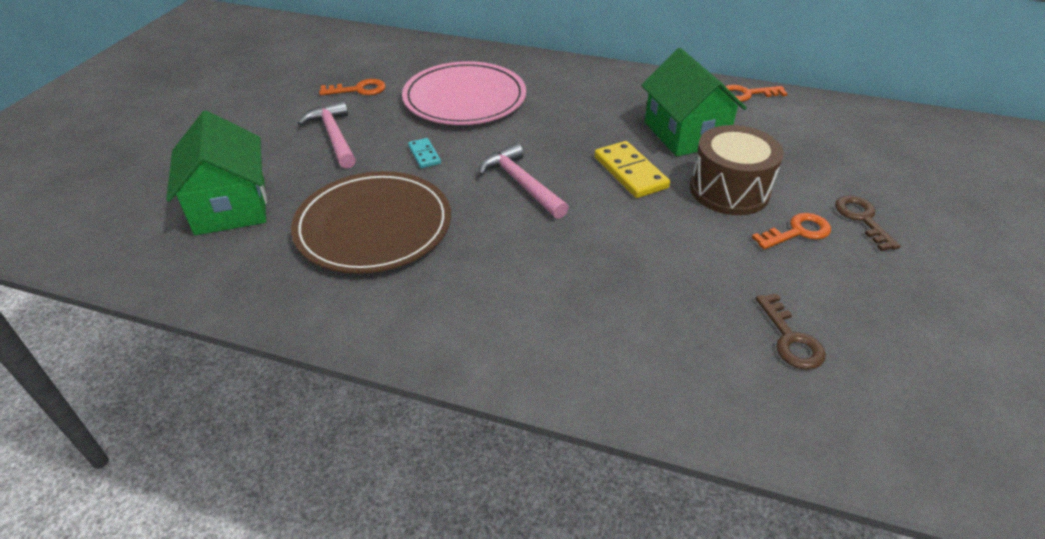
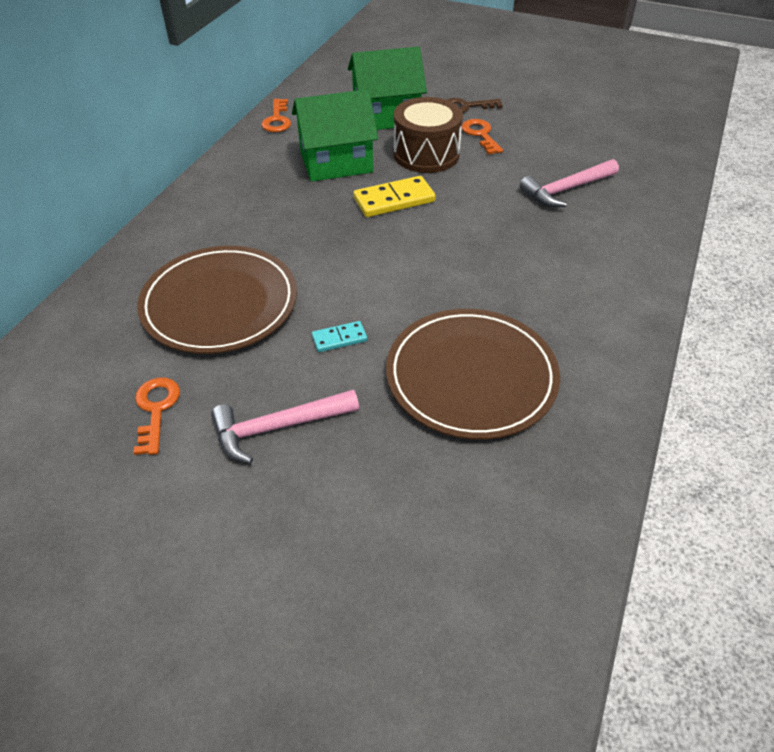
camera: 85 degrees left, 5 degrees up
(231, 206) = (427, 522): green house -> green house (386, 115)
(464, 98) = (220, 303): pink plate -> brown plate
(521, 184) = (404, 267): pink hammer -> pink hammer (566, 190)
(790, 339) = (592, 159): brown key -> none

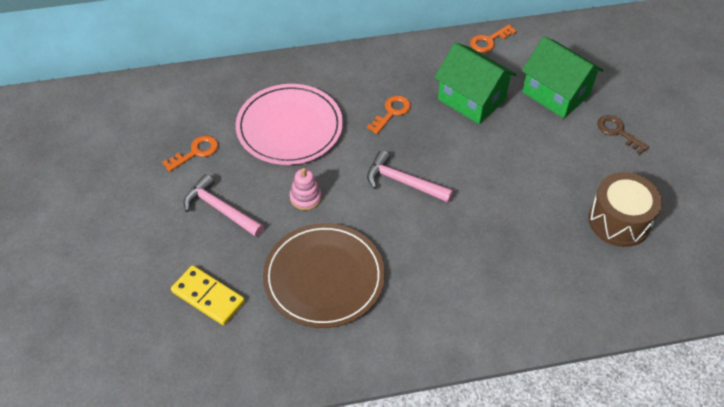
camera: 55 degrees right, 5 degrees up
(220, 303) = (289, 127): brown plate -> pink plate
(339, 338) = (305, 198): turquoise domino -> pink stacking toy
(394, 200) = (459, 152): yellow domino -> yellow domino (208, 297)
(426, 154) = (530, 141): brown drum -> brown drum (619, 221)
(480, 135) = (588, 159): orange key -> orange key (392, 112)
(566, 190) = (566, 244): pink hammer -> pink hammer (403, 182)

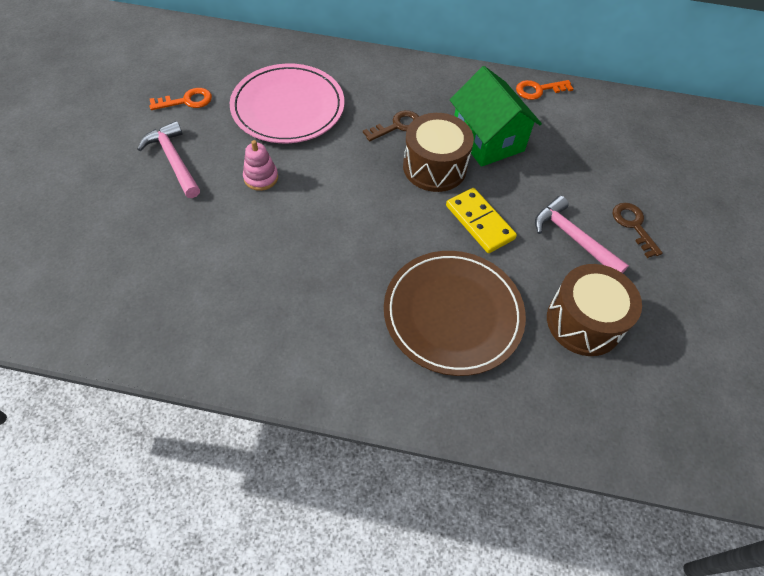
camera: 20 degrees right, 5 degrees up
(208, 297) = (106, 238): yellow domino -> yellow domino (479, 222)
(324, 277) = (228, 262): brown plate -> brown plate (453, 314)
(392, 112) = (397, 126): orange key -> brown key
(403, 182) = (367, 196): pink hammer -> pink hammer (573, 238)
(442, 138) = (434, 167): none -> brown drum
(556, 93) = (583, 163): green house -> none

